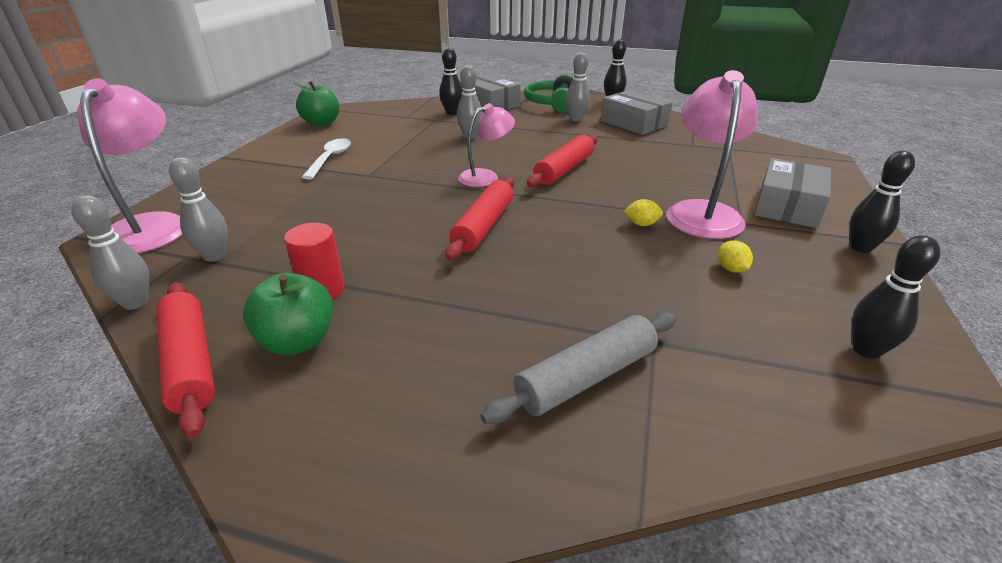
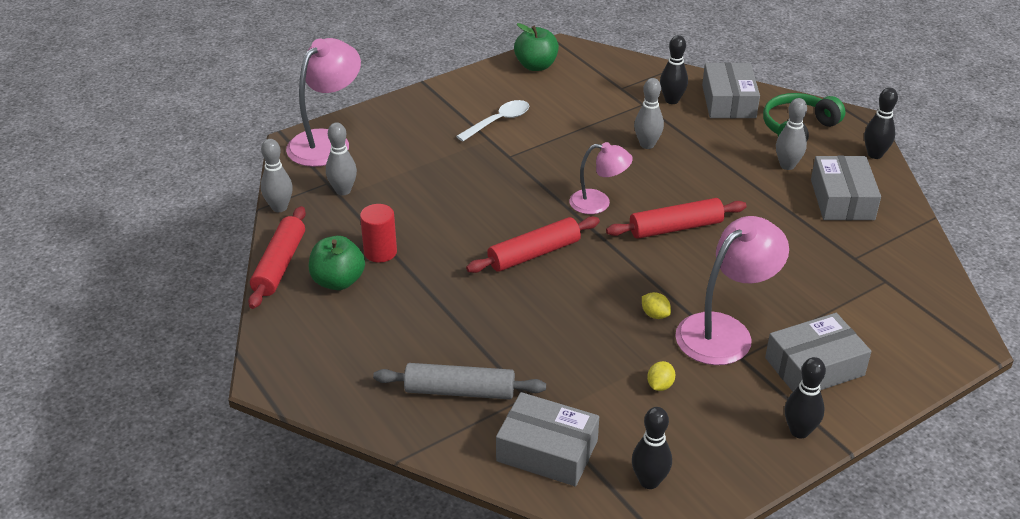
camera: 40 degrees right, 5 degrees up
(754, 382) = (547, 451): none -> grey box

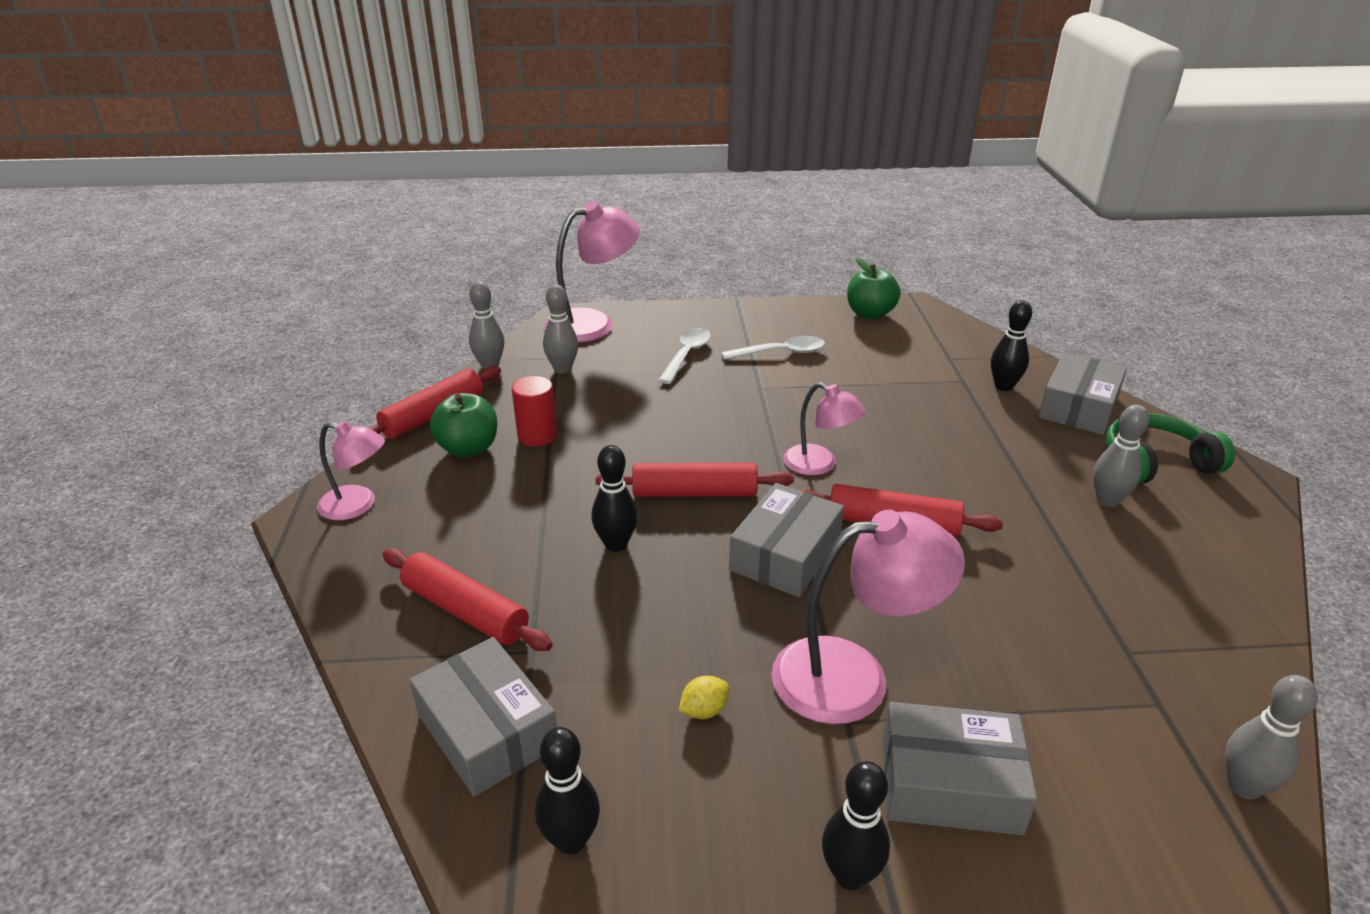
camera: 30 degrees right, 5 degrees down
(301, 354) = (358, 505): none -> pink lamp
(429, 146) = (686, 355): none -> white spoon
(459, 391) = (465, 611): grey rolling pin -> red rolling pin
(647, 144) = (933, 422): grey bowling pin -> grey bowling pin (1243, 786)
(655, 315) = (776, 617): yellow lemon -> none
(842, 199) = (1162, 568): grey box -> grey box (785, 554)
(875, 154) = (1255, 528): black bowling pin -> black bowling pin (616, 544)

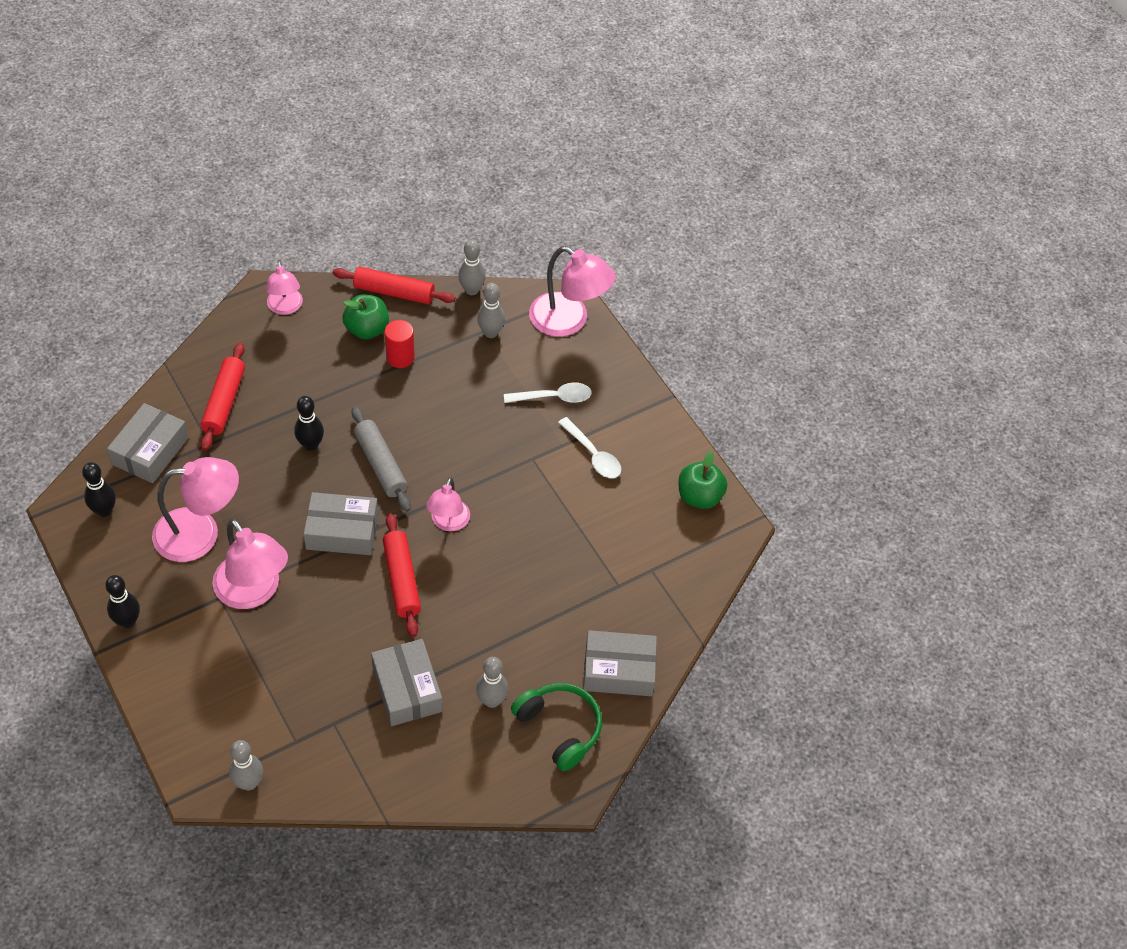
camera: 60 degrees right, 20 degrees up
(694, 493) = (381, 464): red rolling pin -> grey rolling pin
(704, 710) = (200, 533): yellow lemon -> pink lamp
(949, 784) = (196, 650): grey box -> grey box (407, 689)
(1003, 386) = (624, 614): black bowling pin -> none

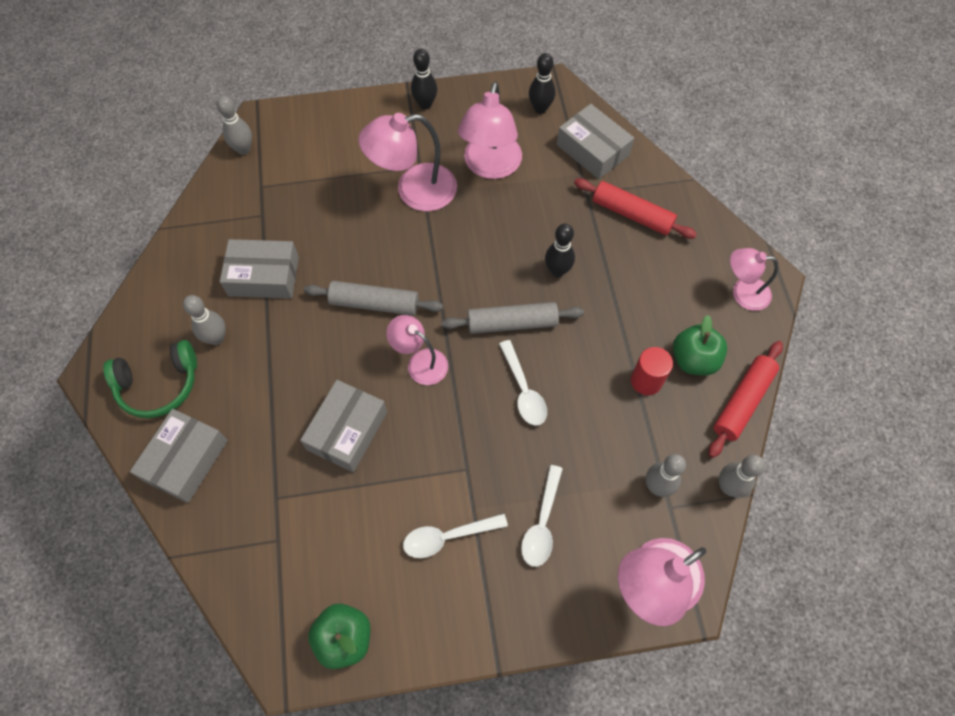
camera: 115 degrees right, 10 degrees up
(342, 531) = (448, 270): grey box -> grey box (347, 430)
(402, 580) = (374, 304): red rolling pin -> grey rolling pin
(444, 439) = (523, 390): none -> white spoon

